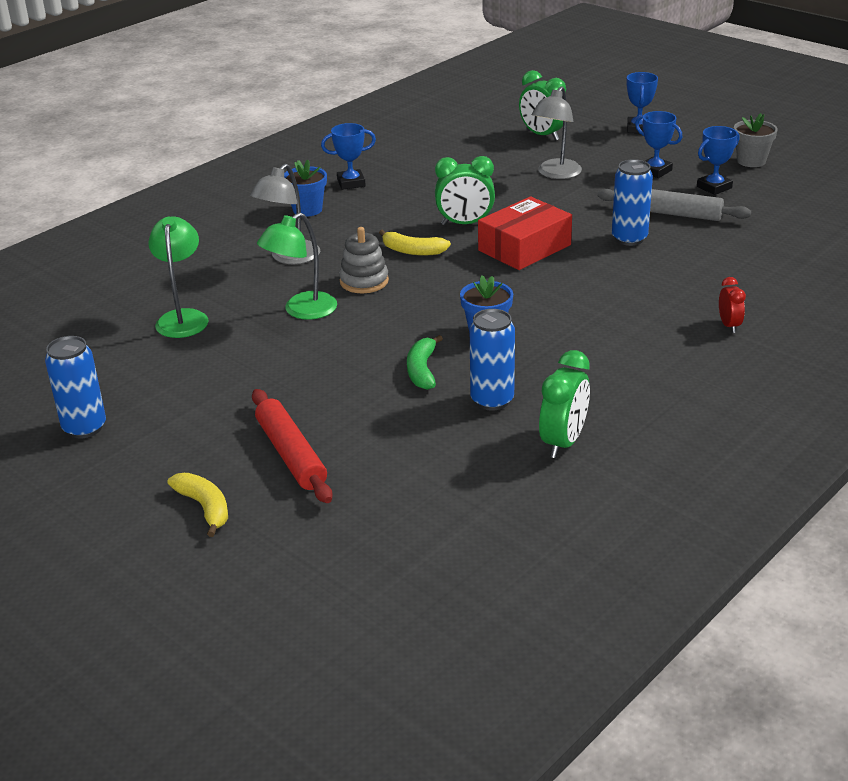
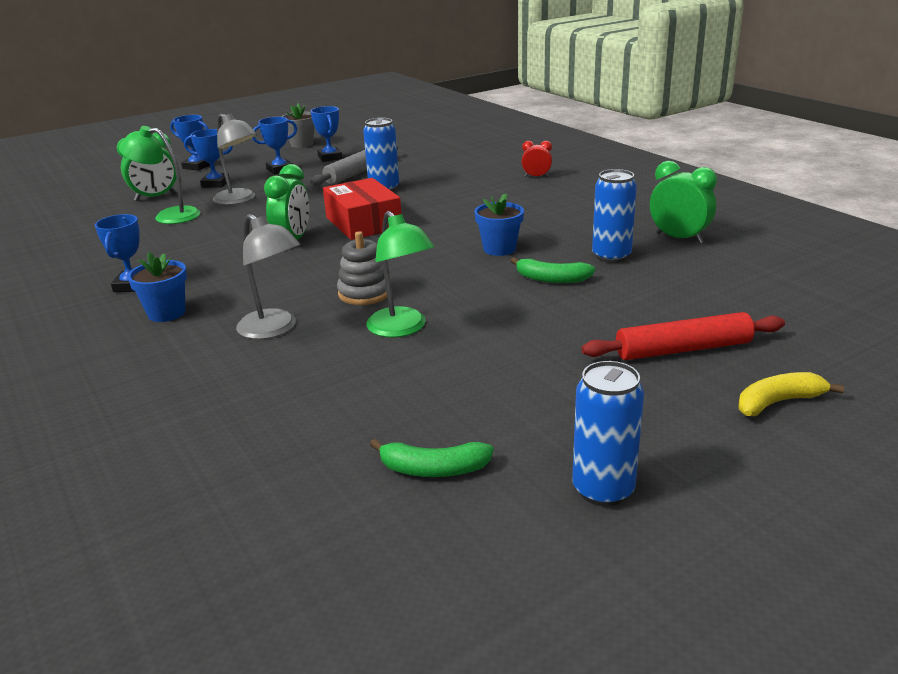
camera: 75 degrees left, 5 degrees down
(107, 359) = (433, 469): none -> green banana
(183, 318) = (363, 406): green lamp -> green lamp (168, 216)
(412, 251) = (323, 266): yellow banana -> none
(593, 151) = (215, 184): none -> blue trophy

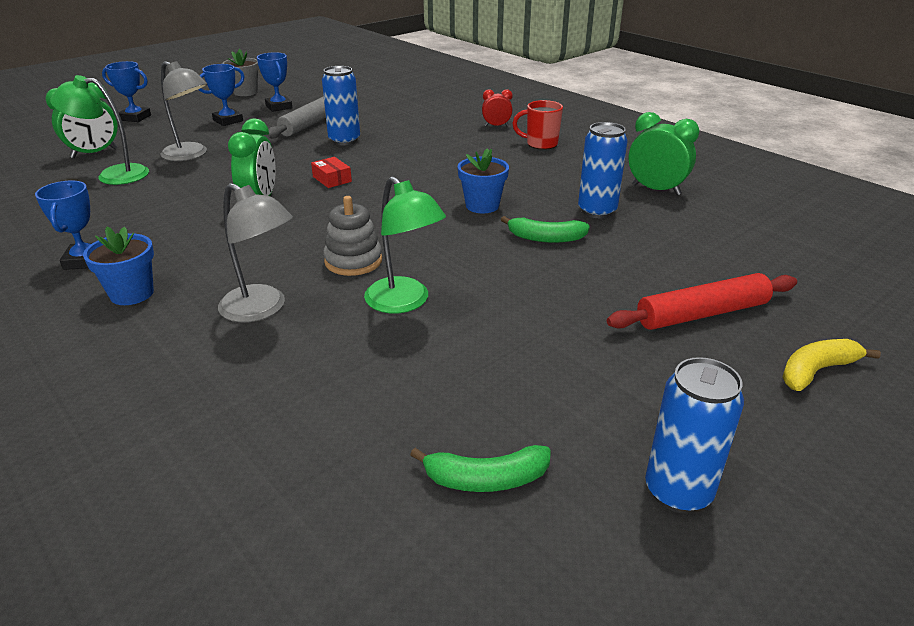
camera: 10 degrees left, 5 degrees up
(215, 184) = (160, 137): blue trophy -> none
(363, 223) = (332, 179): red box -> red box, size x0.46
(575, 194) = (540, 144): none -> red mug

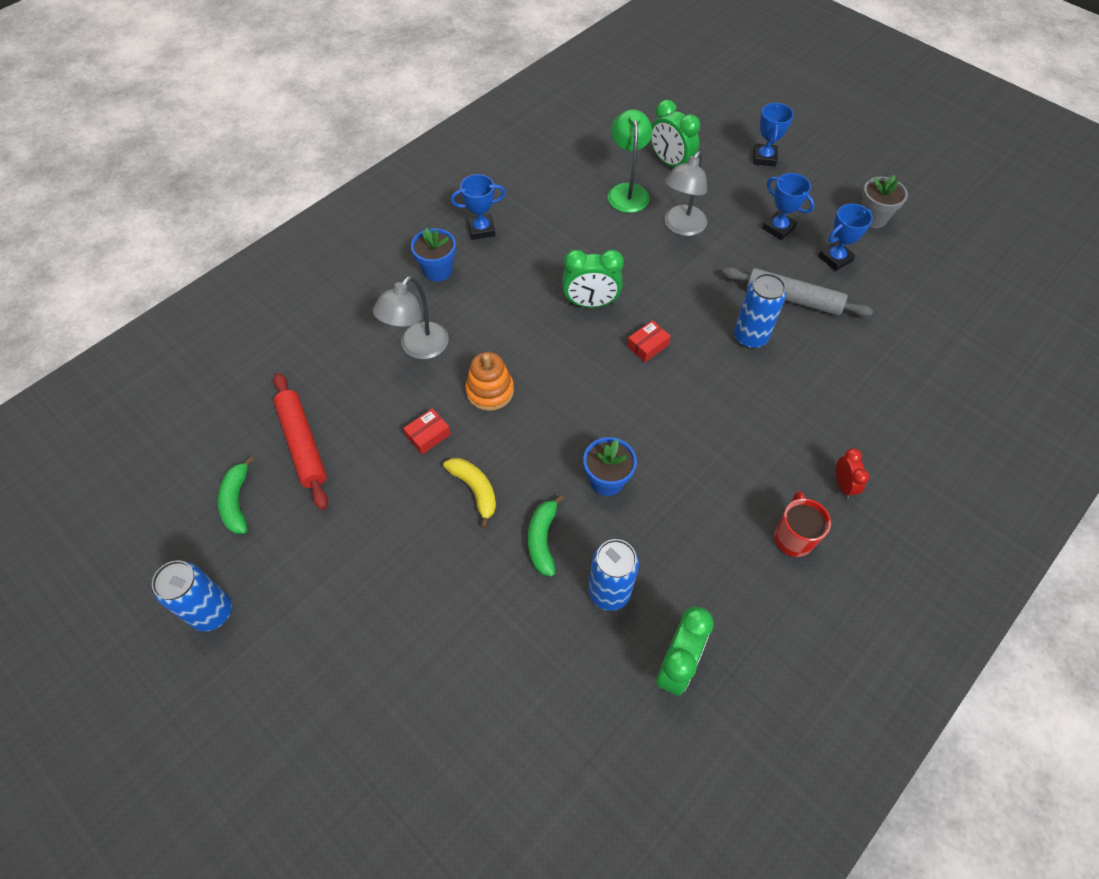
camera: 85 degrees right, 25 degrees up
(353, 261) = (490, 391): grey stacking toy -> orange stacking toy
(404, 302) = (428, 435): green lamp -> red box
(702, 314) = (411, 668): red rolling pin -> red rolling pin (302, 444)
(816, 371) = (326, 749): yellow banana -> yellow banana (475, 490)

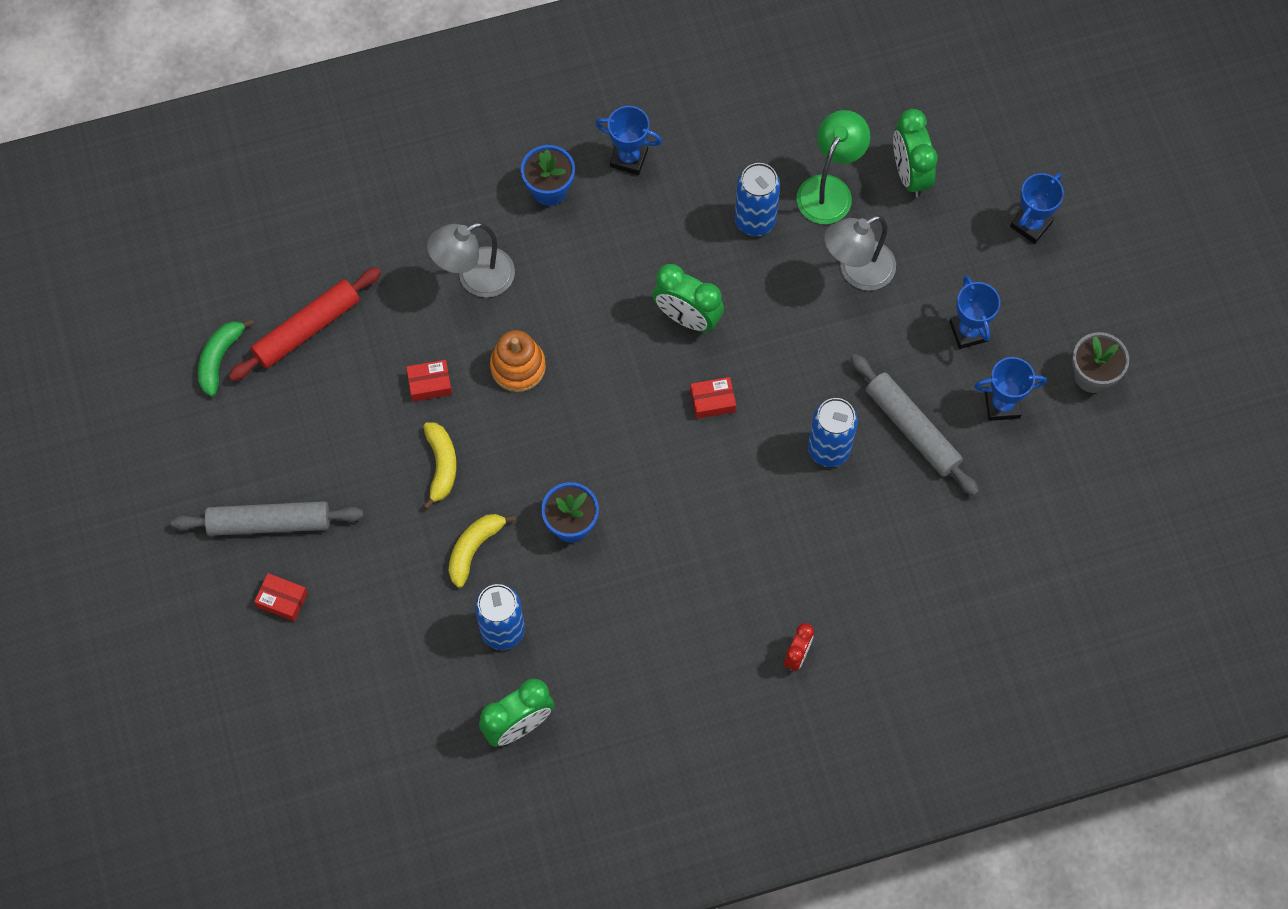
camera: 30 degrees right, 10 degrees up
(212, 612) = (152, 456): blue can -> blue can (755, 220)
(302, 444) = (307, 329): red rolling pin -> red rolling pin turned 45 degrees clockwise
(352, 612) = (269, 523): none -> grey rolling pin
(401, 673) = (282, 600): none -> red box
(543, 539) = (474, 548): green banana -> yellow banana
(793, 537) = (708, 676): red mug -> none

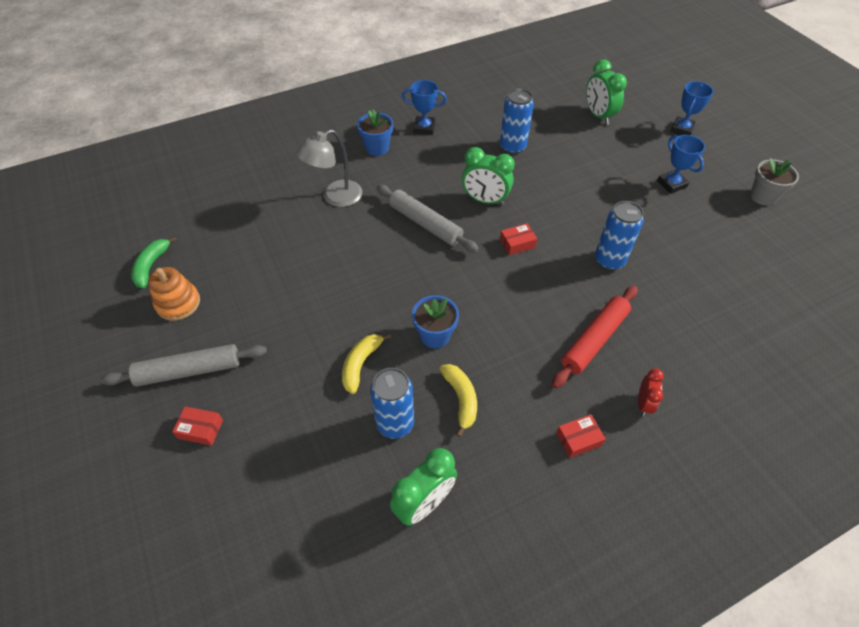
camera: 10 degrees left, 15 degrees down
(307, 329) = (217, 240): red rolling pin -> red rolling pin (594, 340)
(430, 384) = (311, 260): red box -> red box (578, 439)
(441, 466) = (326, 311): yellow banana -> yellow banana (461, 399)
(518, 367) = (374, 242): orange stacking toy -> orange stacking toy (178, 303)
(829, 189) = (553, 128): green lamp -> none
(857, 271) = (586, 163): grey lamp -> none
(912, 429) = (661, 241): grey rolling pin -> grey rolling pin (425, 224)
(1002, 405) = (714, 219): blue trophy -> none

